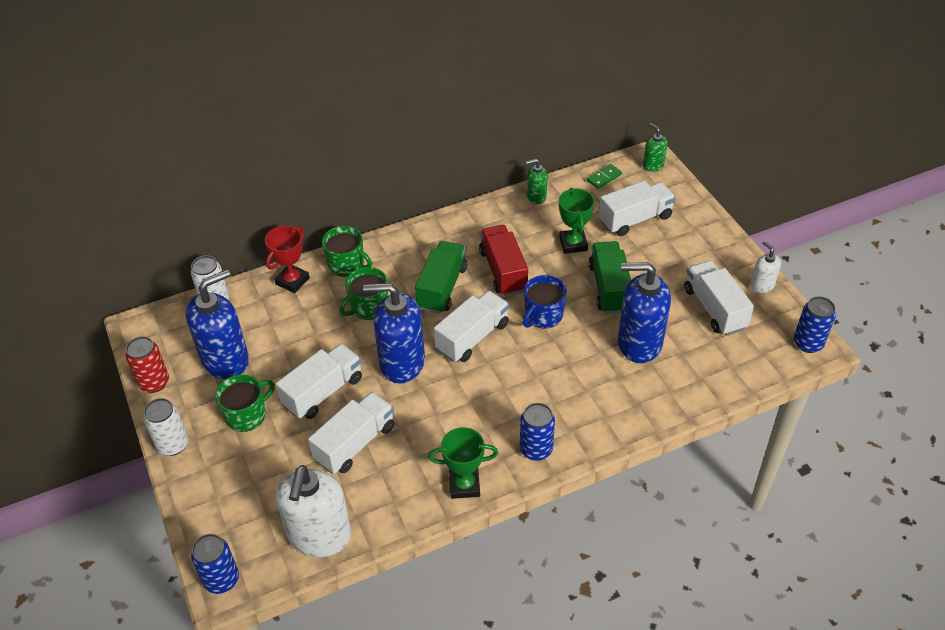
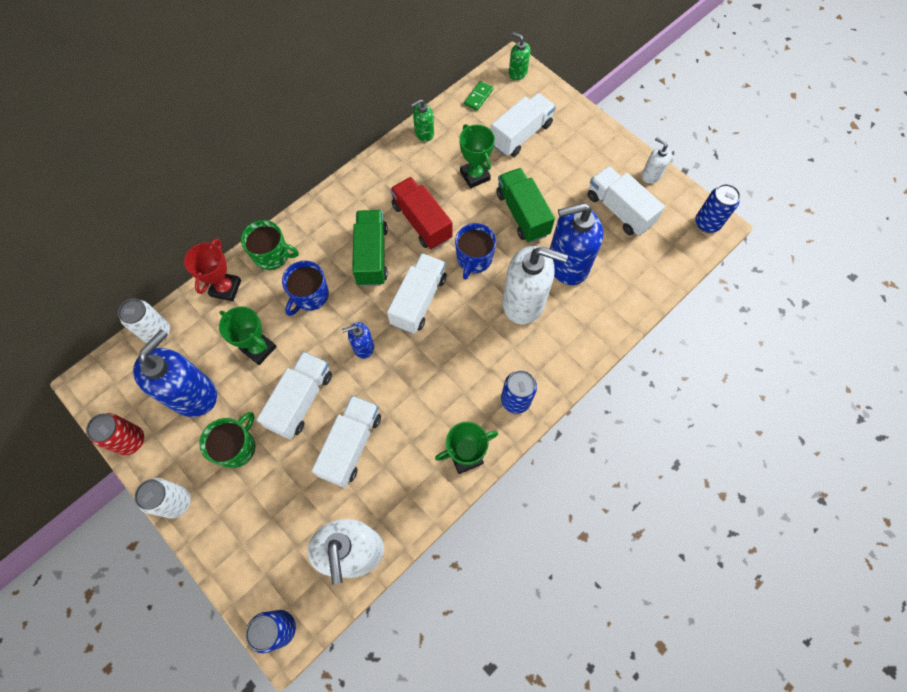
camera: 20 degrees left, 20 degrees up
(302, 338) = (259, 348): none -> green trophy
(368, 307) = (310, 296): green mug -> blue mug
(401, 363) = (363, 347): blue soap dispenser -> blue soap dispenser, size x0.49
(579, 365) = (524, 302): none -> white soap dispenser

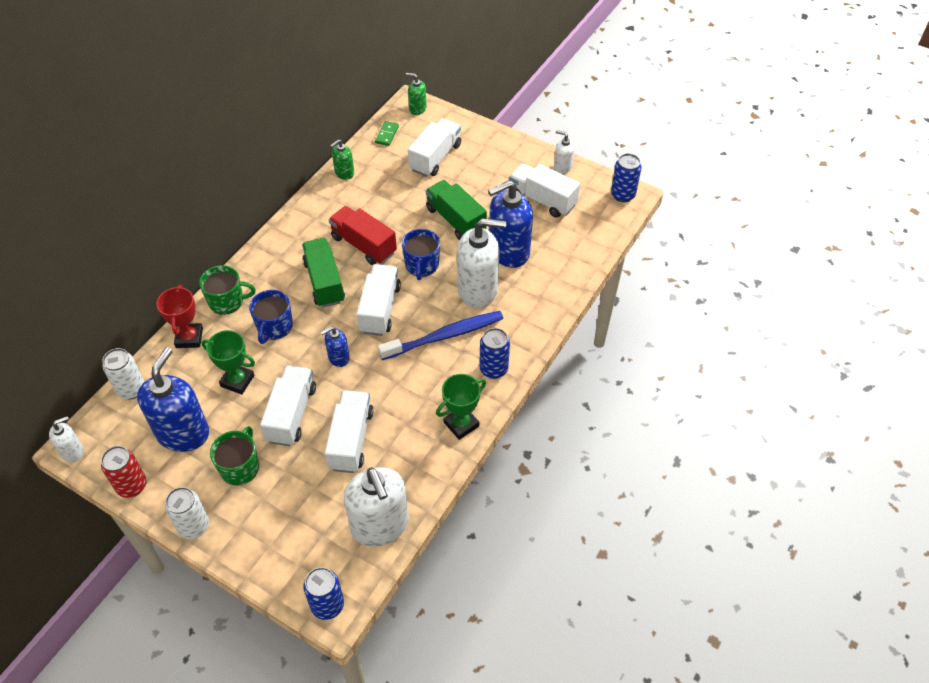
camera: 15 degrees left, 15 degrees down
(87, 387) = (72, 451): none -> white soap dispenser
(475, 176) = (402, 198): green trophy -> none
(475, 348) = (444, 336): none -> blue toothbrush

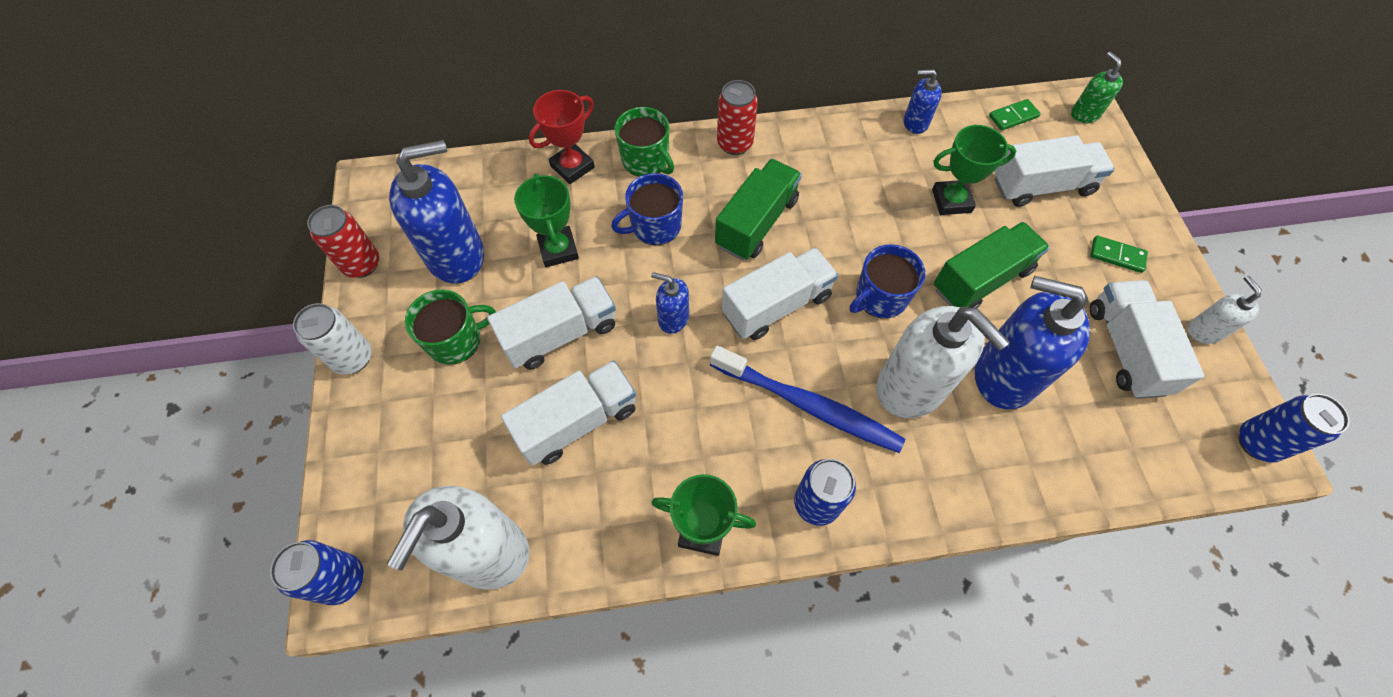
camera: 50 degrees right, 10 degrees up
(72, 451) = (365, 185): white soap dispenser -> none
(131, 389) = (471, 171): white can -> none
(265, 255) = (734, 144): none -> red can
(344, 173) = (915, 123): green soap dispenser -> blue soap dispenser
(363, 245) = (843, 218): red truck -> none
(403, 196) = (951, 201): none -> green trophy
(455, 220) = (981, 279): green truck -> green truck turned 45 degrees clockwise
(498, 163) = (1117, 255): none -> green domino

